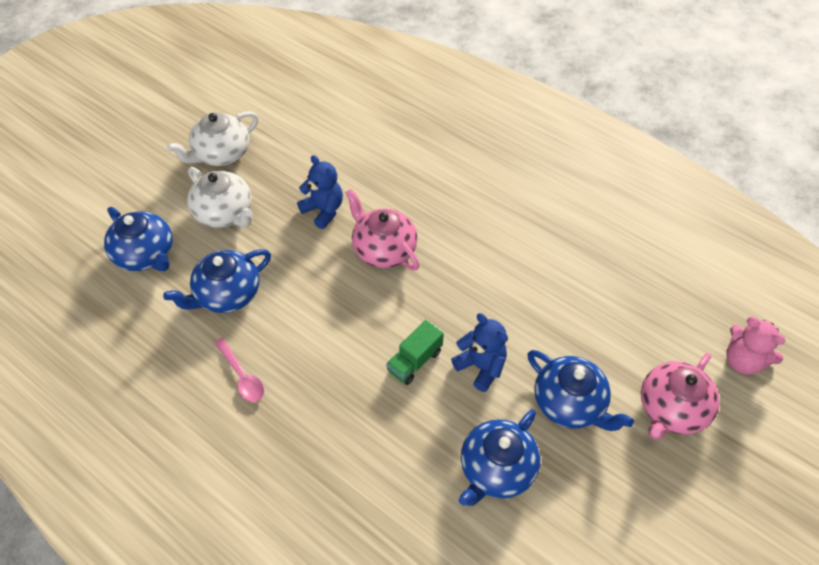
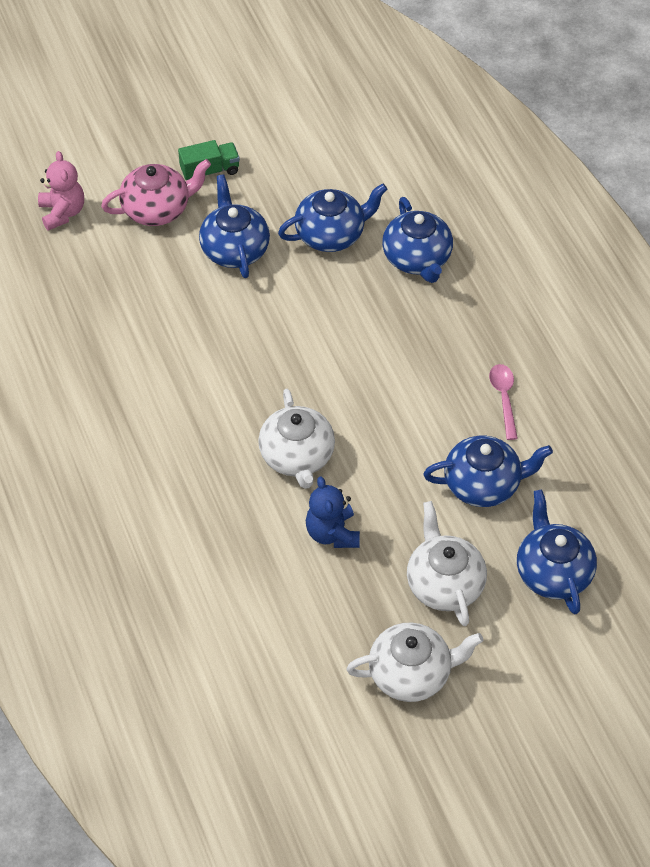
camera: 150 degrees left, 0 degrees up
(383, 249) = (297, 457): pink teapot -> white teapot
(396, 486) = (417, 259): none -> blue teapot
(414, 361) = (340, 340): green truck -> green truck (210, 171)
(481, 366) = (285, 309): blue teddy bear -> none

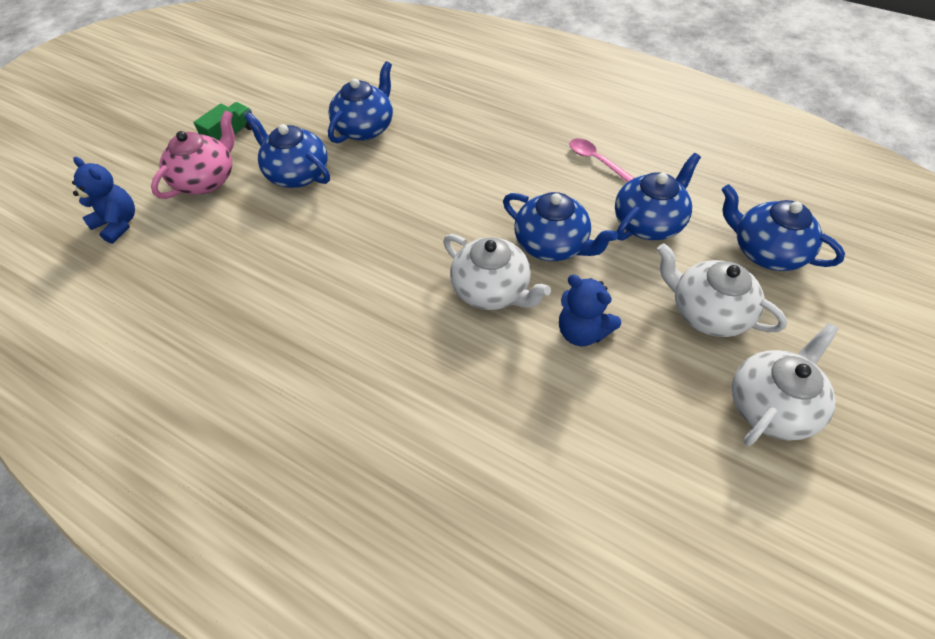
camera: 35 degrees left, 0 degrees up
(62, 212) = (118, 224): pink teddy bear -> blue teddy bear
(417, 259) = (443, 112): blue teapot -> blue teapot (552, 245)

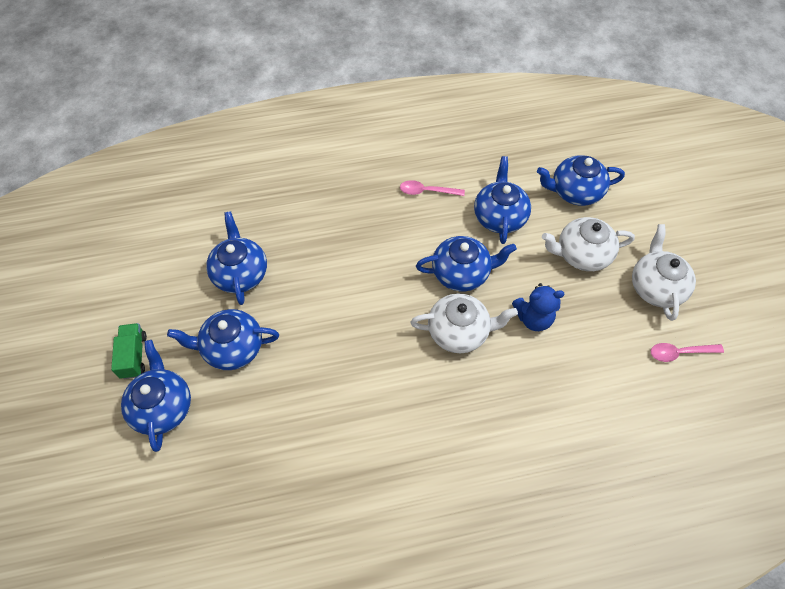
camera: 45 degrees left, 5 degrees up
(118, 224) = (134, 498): blue teddy bear -> none
(207, 180) = (163, 407): pink teapot -> blue teapot
(727, 494) = (679, 353): none -> pink spoon

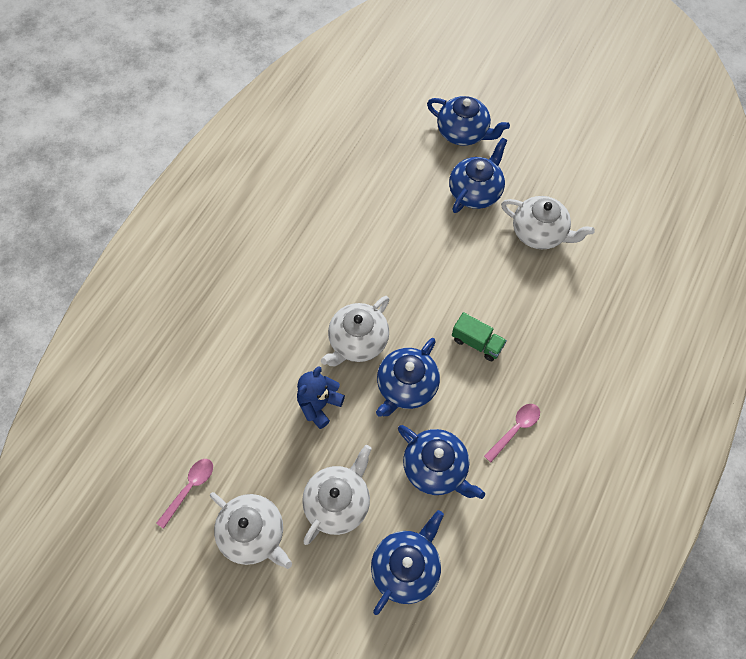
camera: 130 degrees right, 5 degrees up
(134, 356) = (518, 136): green truck -> green truck (477, 343)
(240, 273) = (539, 233): blue teapot -> white teapot

